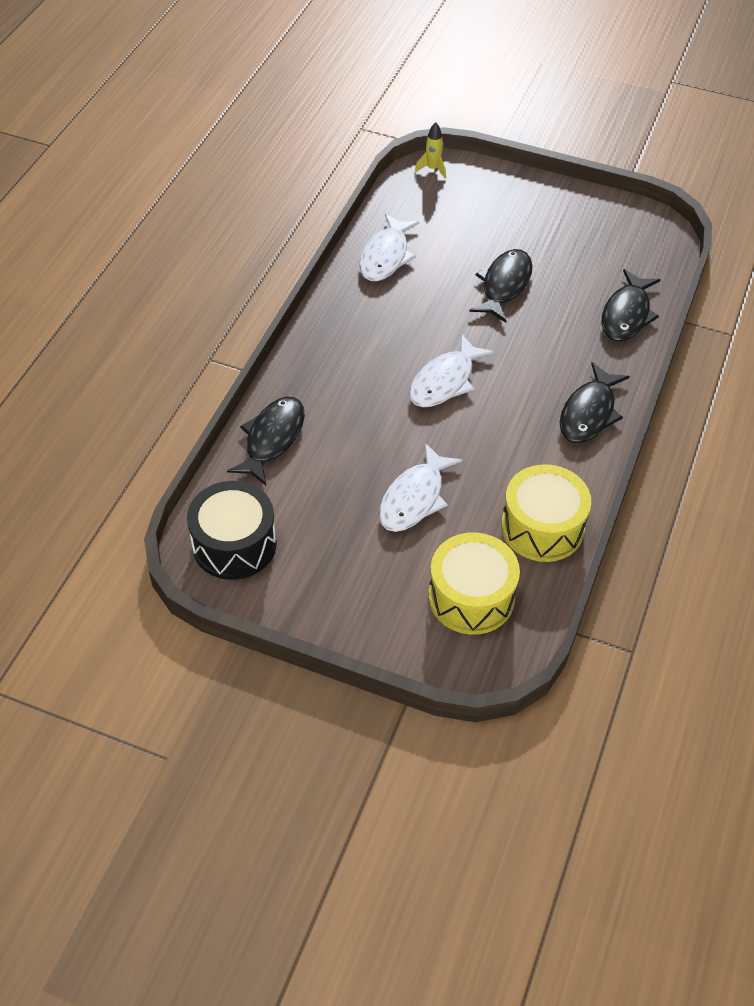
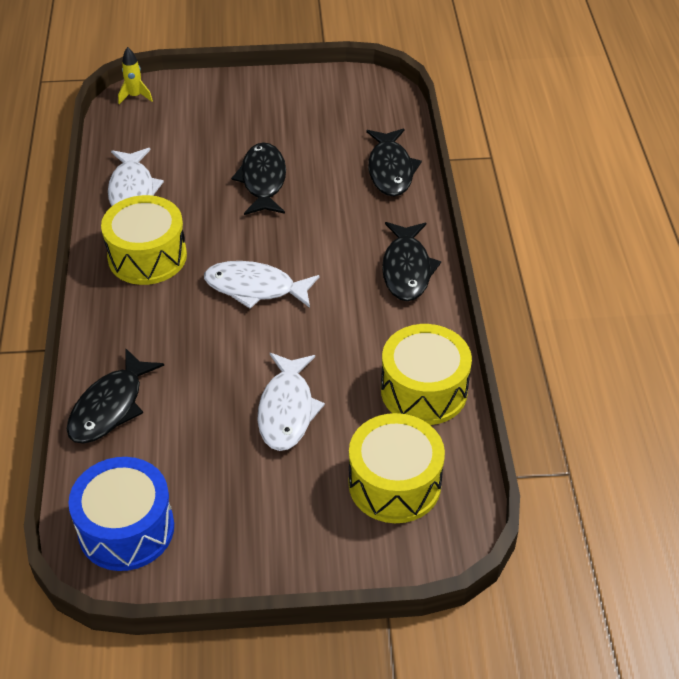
camera: 25 degrees left, 5 degrees down
(234, 544) = (126, 529): black drum -> blue drum
(272, 439) = (110, 407): black fish -> black fish turned 150 degrees counterclockwise
(368, 320) = (147, 256): none -> yellow drum
(445, 381) = (255, 288): white fish -> white fish turned 90 degrees clockwise

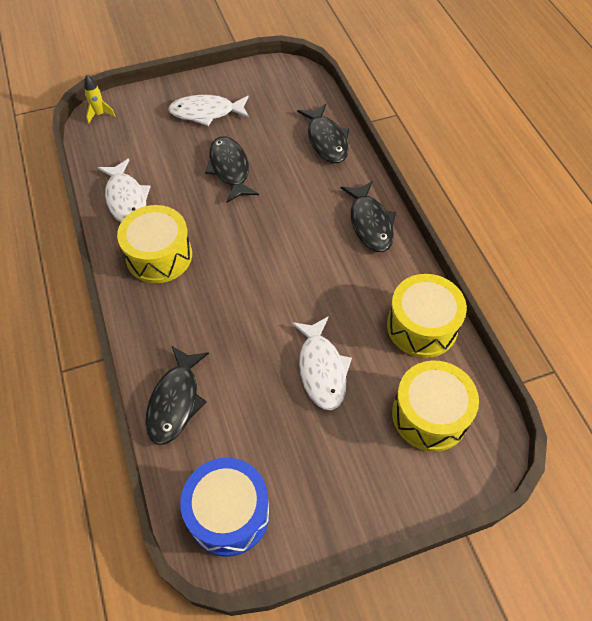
camera: 15 degrees left, 10 degrees up
(255, 288) = (257, 265): white fish -> white fish (206, 112)

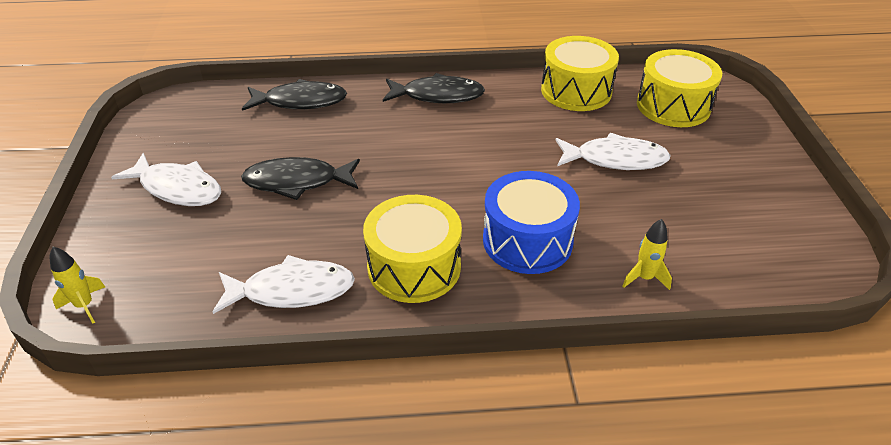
camera: 75 degrees left, 15 degrees down
(175, 401) = (644, 278): black fish -> yellow rocket
(206, 112) = (177, 188): white fish -> white fish turned 75 degrees counterclockwise
(228, 513) = (786, 252): blue drum -> blue drum (527, 240)

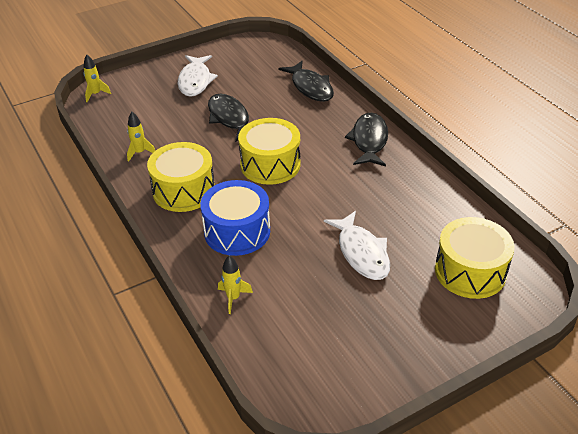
camera: 65 degrees right, 0 degrees up
(292, 290) = (140, 153): white fish -> yellow rocket
(438, 95) = (369, 141): black fish -> black fish turned 150 degrees counterclockwise
(576, 91) = (440, 208): yellow drum -> yellow drum (270, 164)

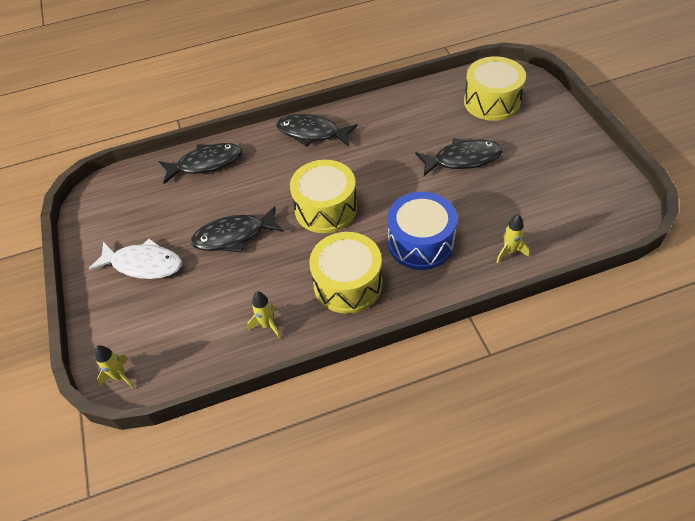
camera: 75 degrees left, 10 degrees up
(361, 253) = (463, 159): white fish -> black fish

